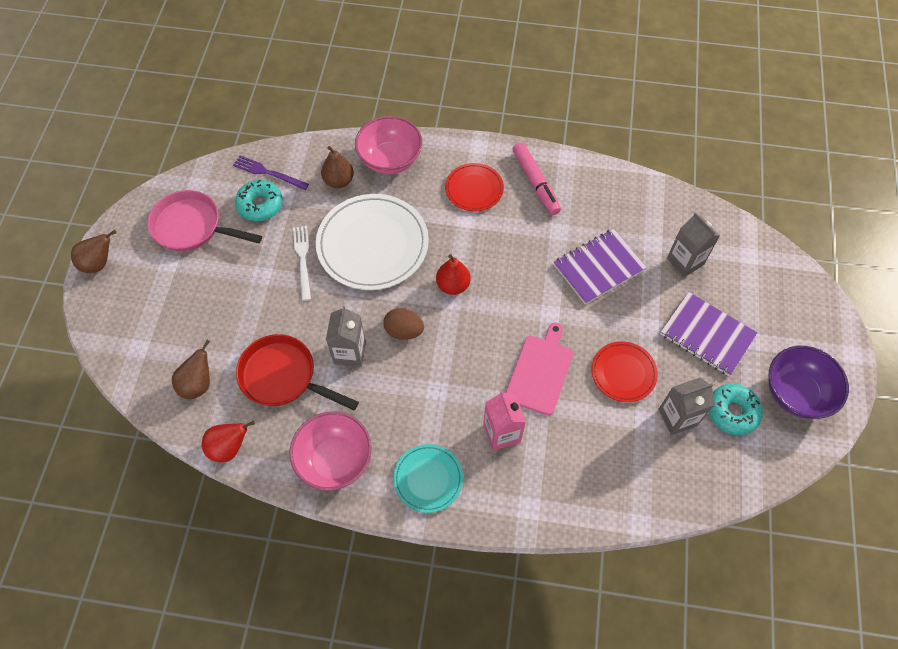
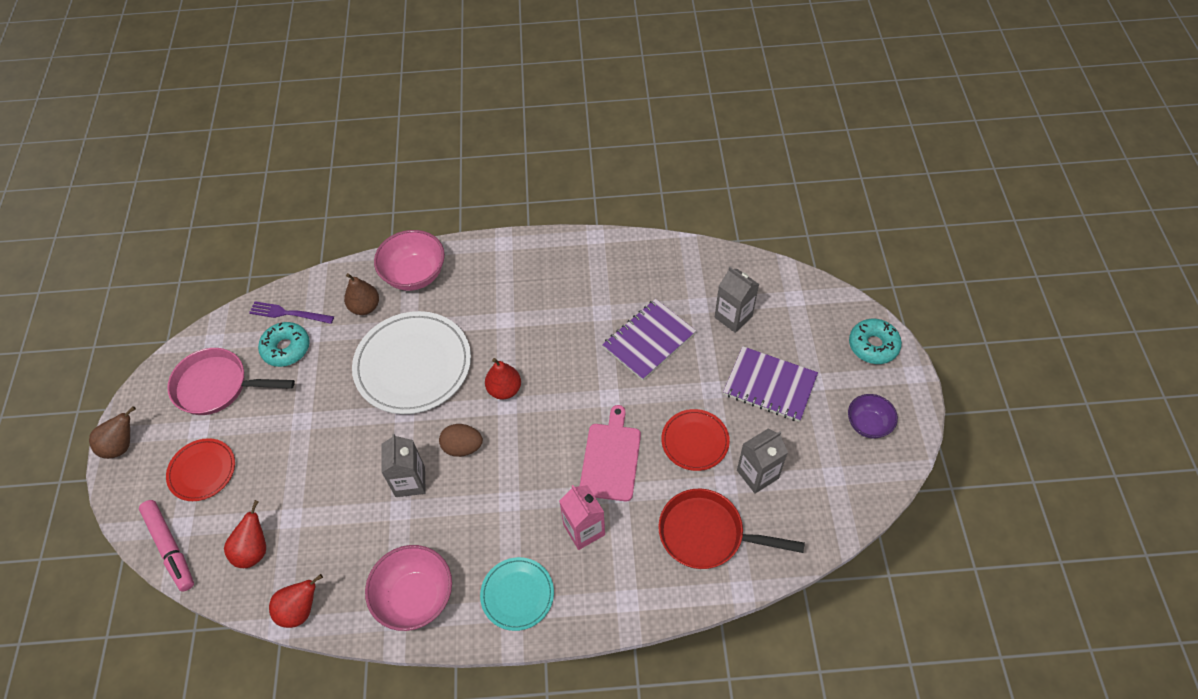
camera: 10 degrees left, 5 degrees down
(198, 384) = (254, 550): brown pear -> red pear
(283, 377) = (344, 522): red pan -> red pan (707, 534)
(303, 259) = (342, 396): white fork -> none
(474, 189) = (507, 287): red plate -> red plate (202, 471)
(535, 183) = (568, 268): pink marker -> pink marker (170, 548)
(732, 412) = (810, 457): turquoise donut -> turquoise donut (873, 345)
(796, 393) = (868, 424): purple bowl -> purple bowl, size x0.62

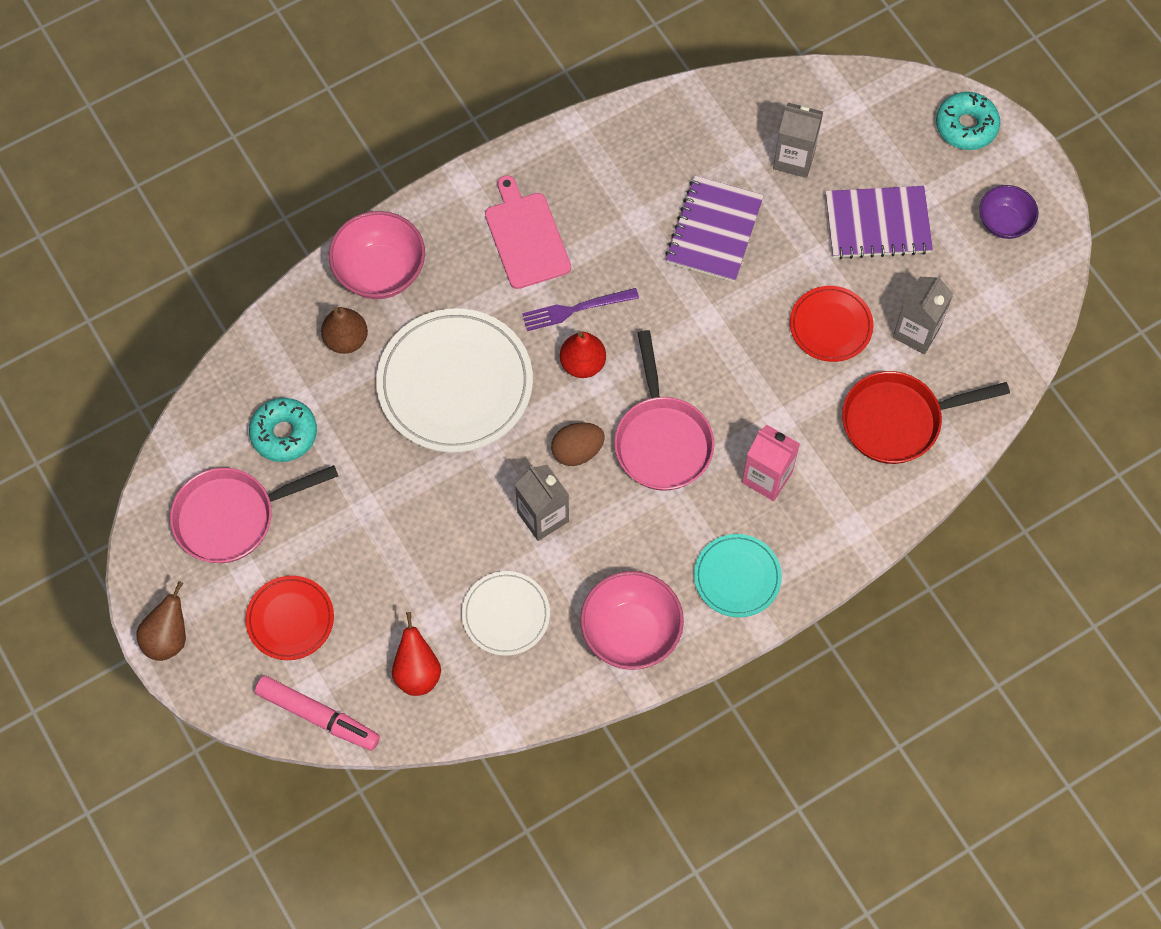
camera: 30 degrees left, 10 degrees up
(288, 313) = (254, 390): purple fork -> purple fork (576, 309)
(300, 610) = (514, 705): red pear -> none
(339, 539) = (506, 614): none -> white plate
(525, 467) = (662, 440): none -> pink pan
(611, 458) = (750, 387): pink cutting board -> pink cutting board (526, 237)

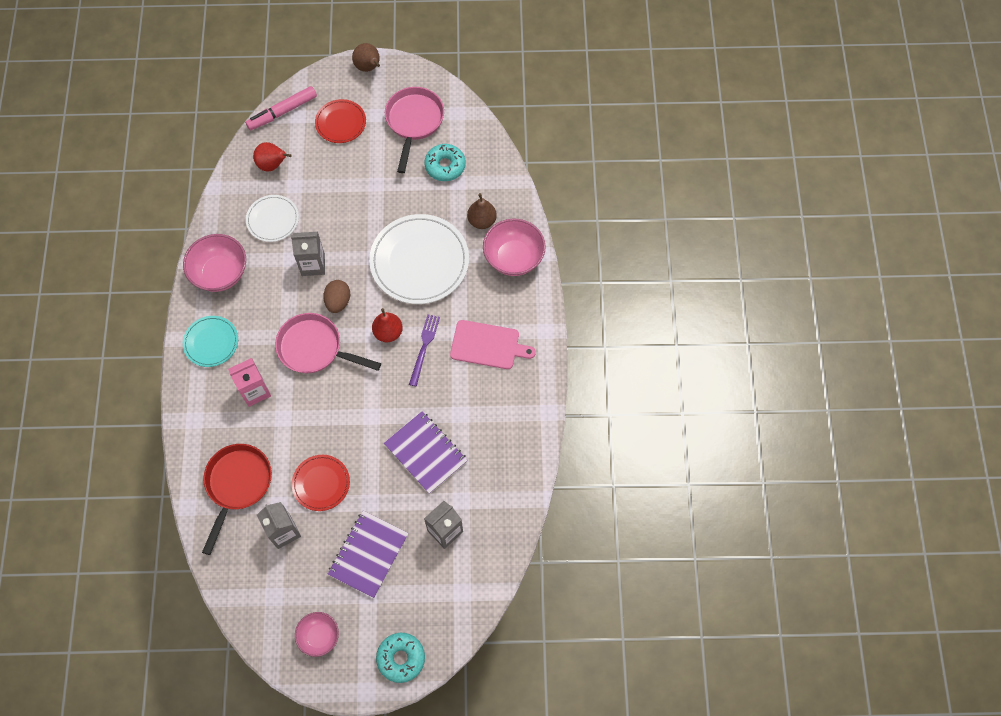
camera: 120 degrees right, 0 degrees up
(1004, 222) = (319, 636): purple bowl -> pink bowl

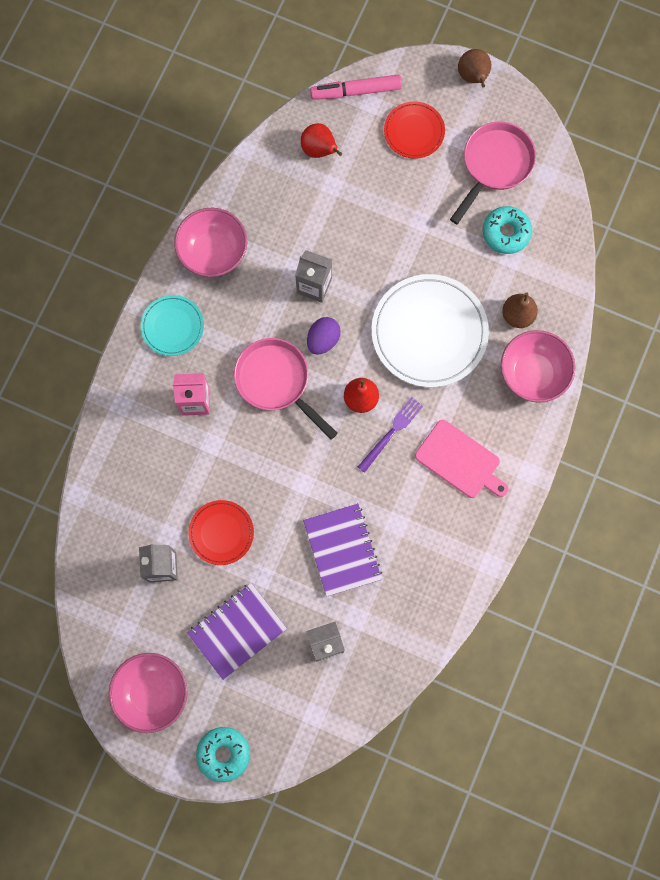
camera: 25 degrees right, 10 degrees up
(237, 484) = (137, 495): red pan -> none
(273, 219) = (293, 214): white plate -> none
(319, 636) = (152, 692): pink bowl -> pink bowl, size x1.61
(338, 301) = (323, 340): brown egg -> purple egg

